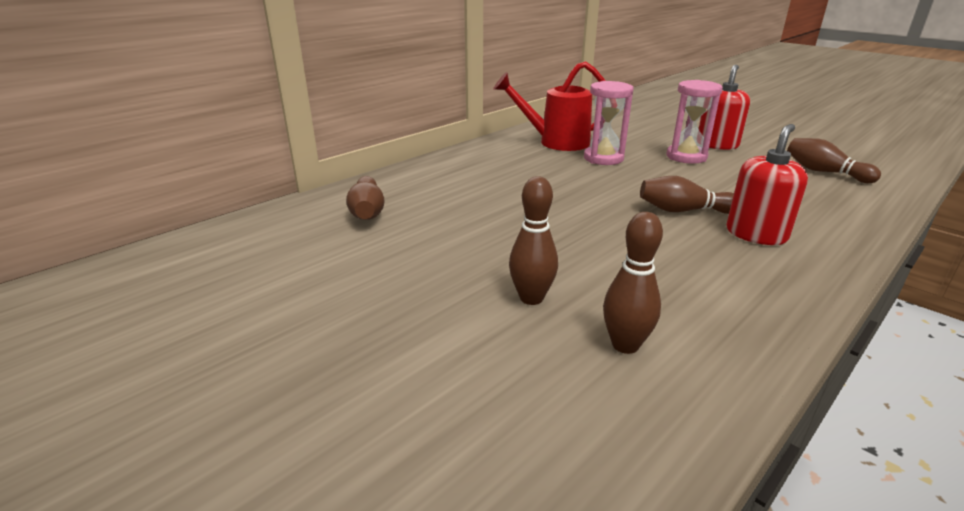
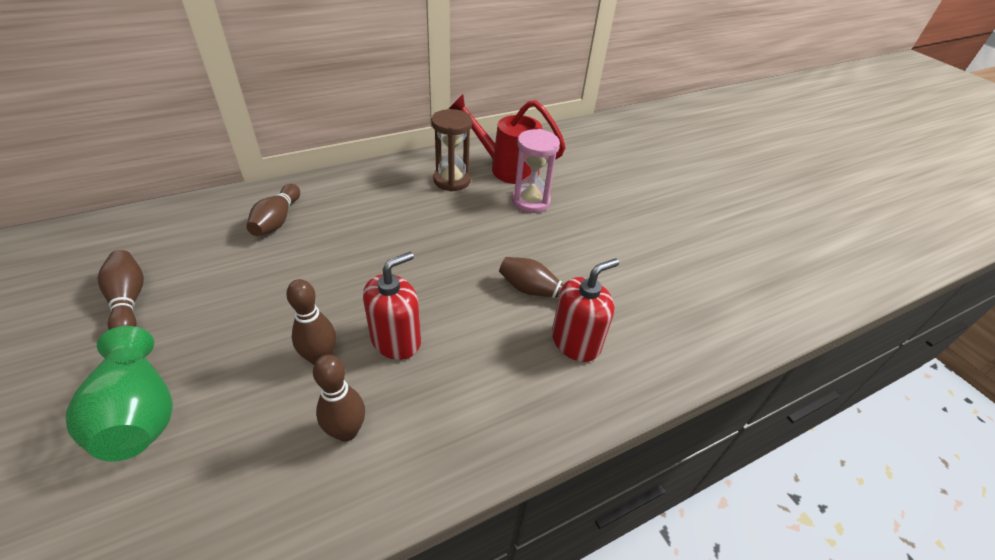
camera: 15 degrees right, 15 degrees up
(369, 391) = (139, 413): none -> green vase
(515, 157) = (452, 180): none -> brown hourglass
(686, 157) = (612, 219): pink hourglass -> none
(717, 144) = (661, 209): red soap dispenser -> red soap dispenser (396, 340)
(824, 172) = (732, 277): brown bowling pin -> brown bowling pin (129, 300)

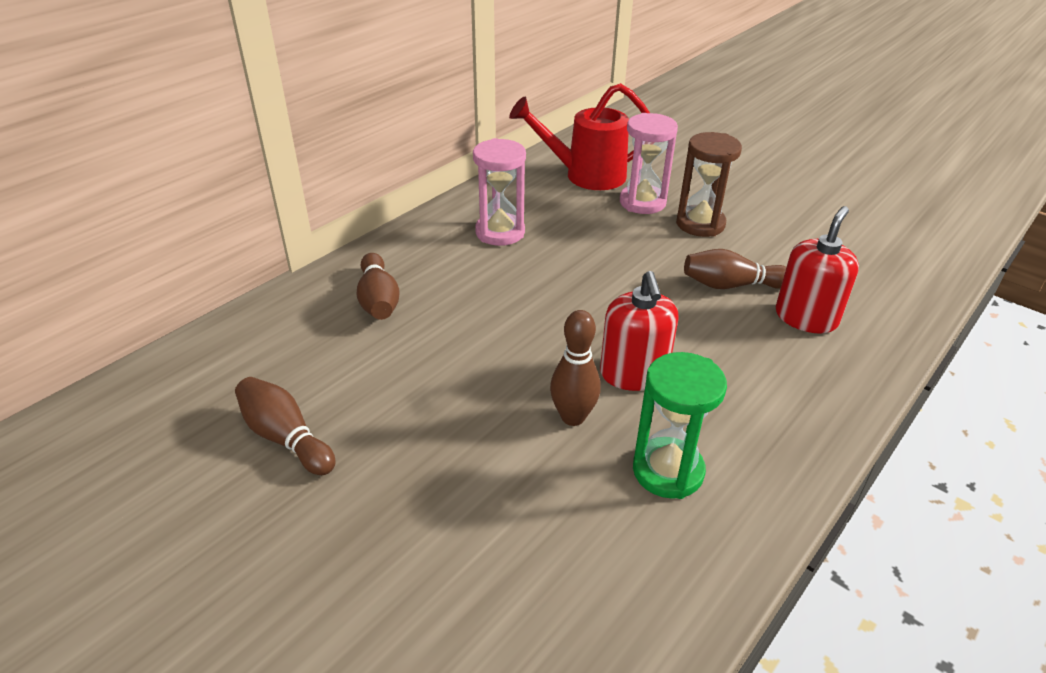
camera: 20 degrees left, 5 degrees down
(139, 413) = (427, 539): green vase -> none
(347, 431) = (668, 471): brown bowling pin -> green hourglass
(396, 340) = (633, 374): red soap dispenser -> red soap dispenser turned 150 degrees clockwise
(404, 194) = (500, 232): none -> pink hourglass
(452, 180) = (538, 204): brown hourglass -> brown hourglass (700, 224)

